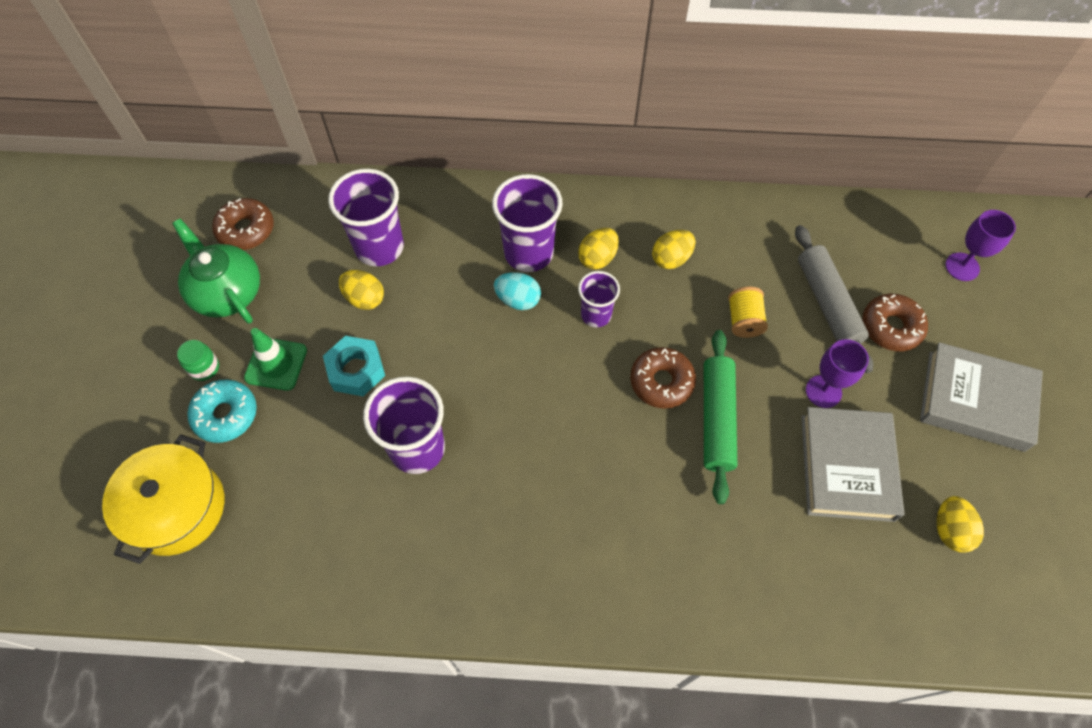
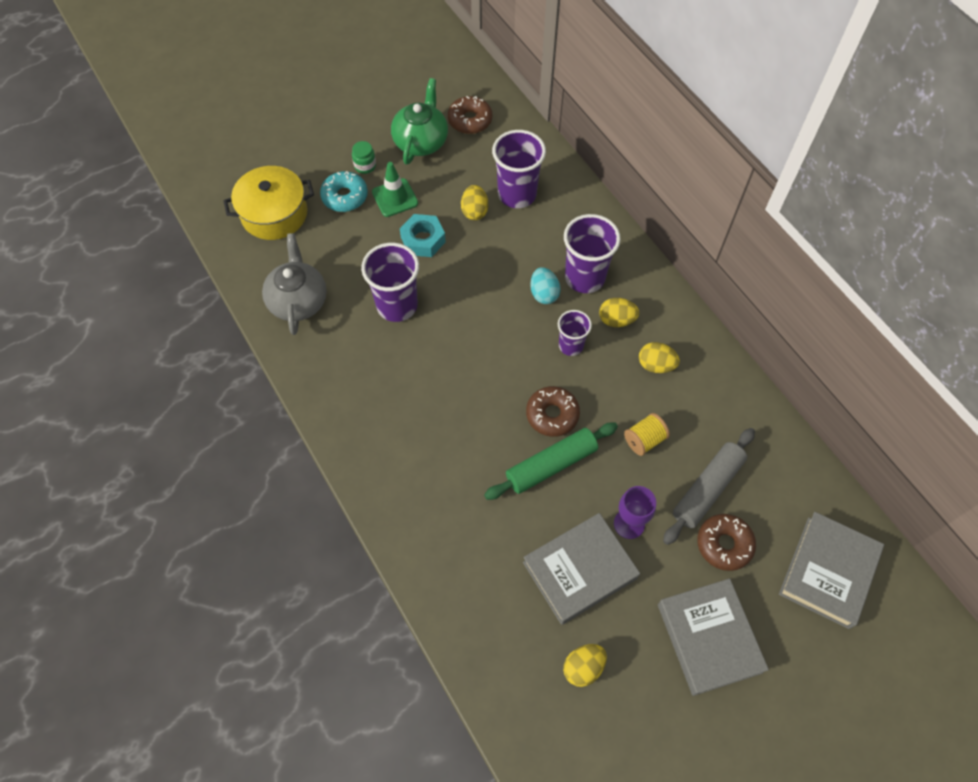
camera: 55 degrees right, 0 degrees up
(322, 553) = (298, 301): none -> grey teapot
(962, 267) = (828, 572): purple goblet -> grey book

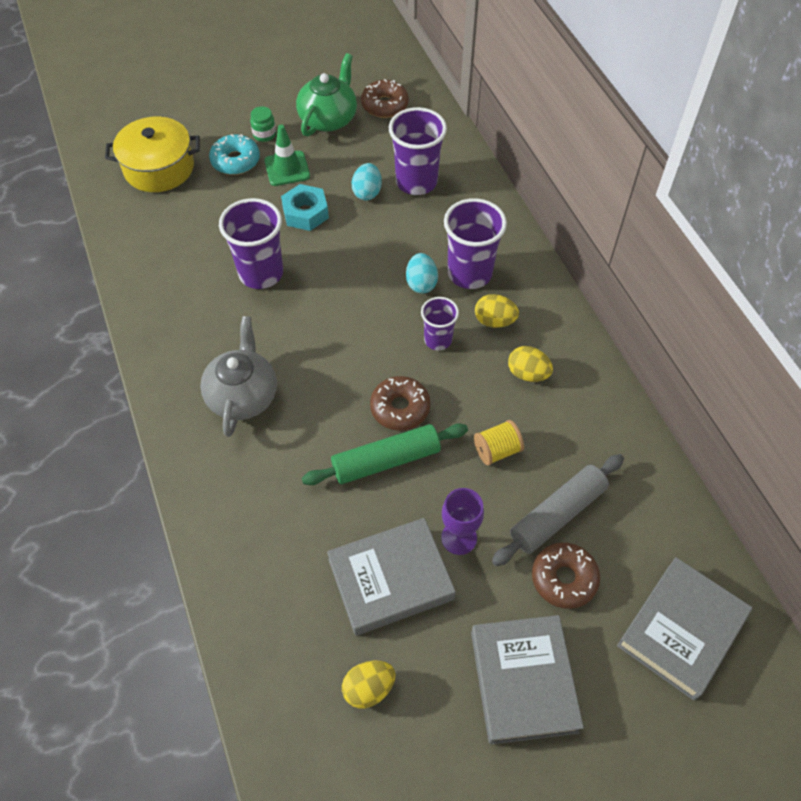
camera: 10 degrees right, 5 degrees down
(298, 301) = (159, 254): grey teapot -> grey teapot (243, 395)
(474, 211) = (367, 192): yellow egg -> turquoise egg

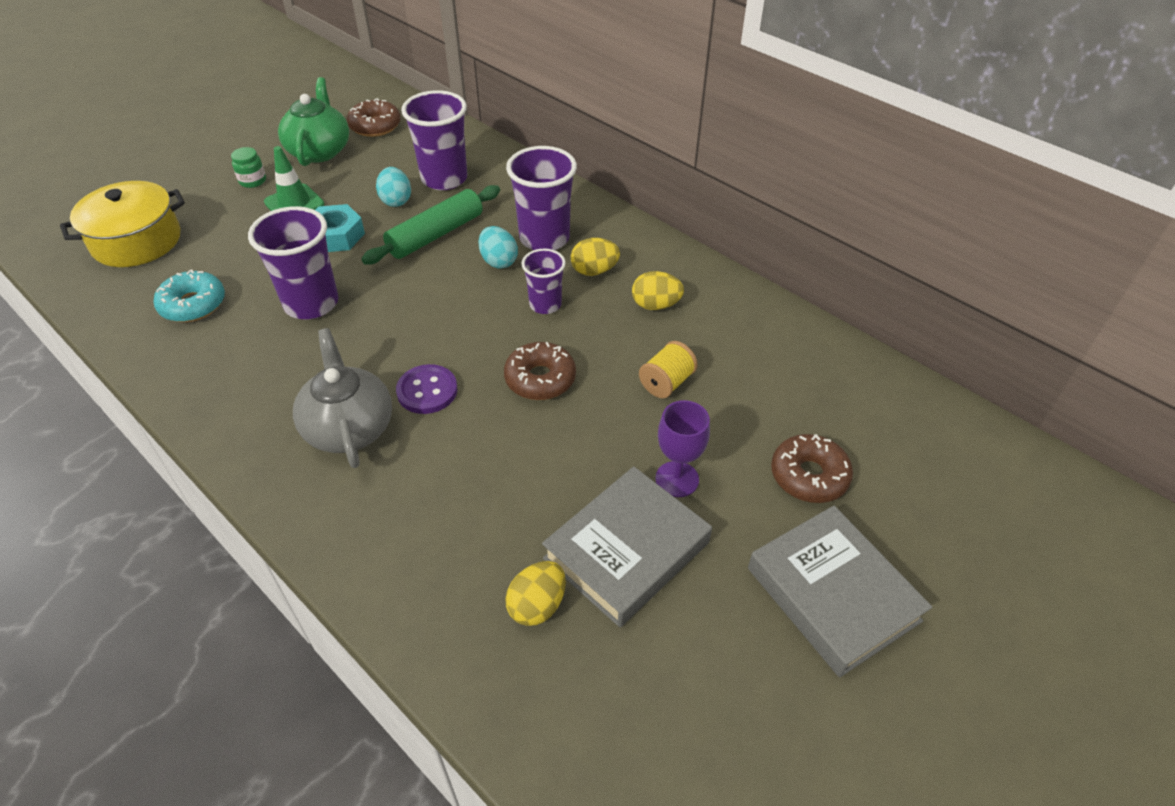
camera: 25 degrees left, 10 degrees down
(235, 161) = (229, 212): turquoise donut -> turquoise donut (193, 305)
(311, 386) = (427, 391): none -> purple button
(369, 688) = (668, 679): yellow egg -> yellow egg (537, 605)
(386, 460) = (553, 433): green rolling pin -> green rolling pin (435, 234)
(557, 514) = (763, 418): grey rolling pin -> none
(681, 630) = (951, 478): grey book -> none

